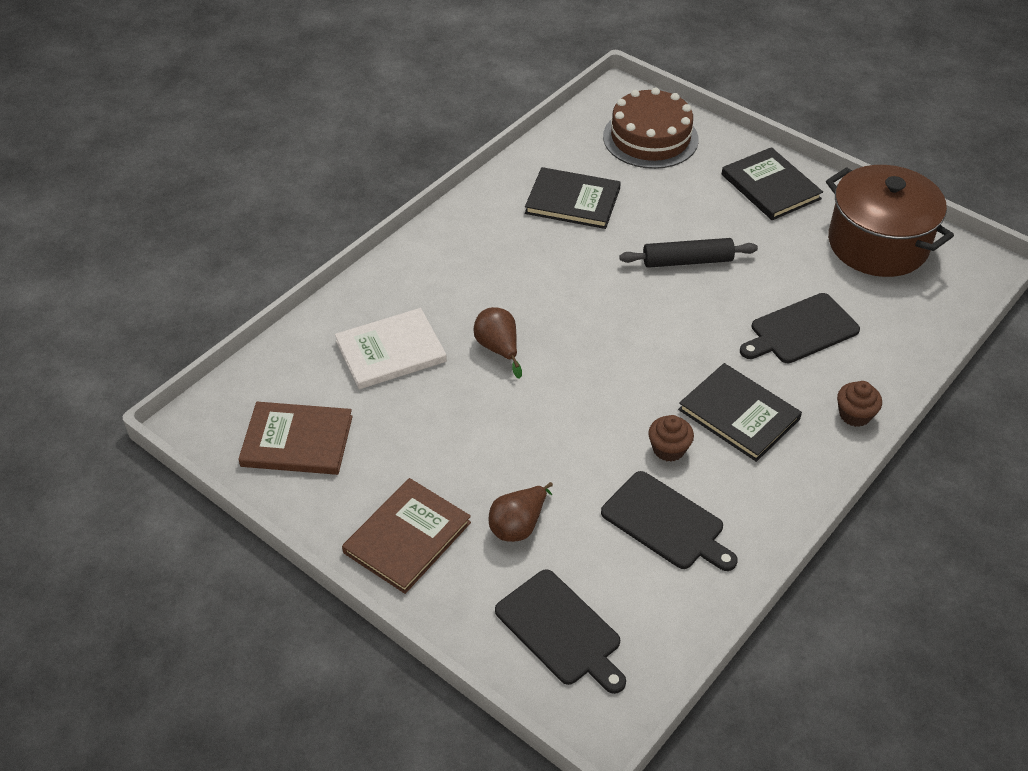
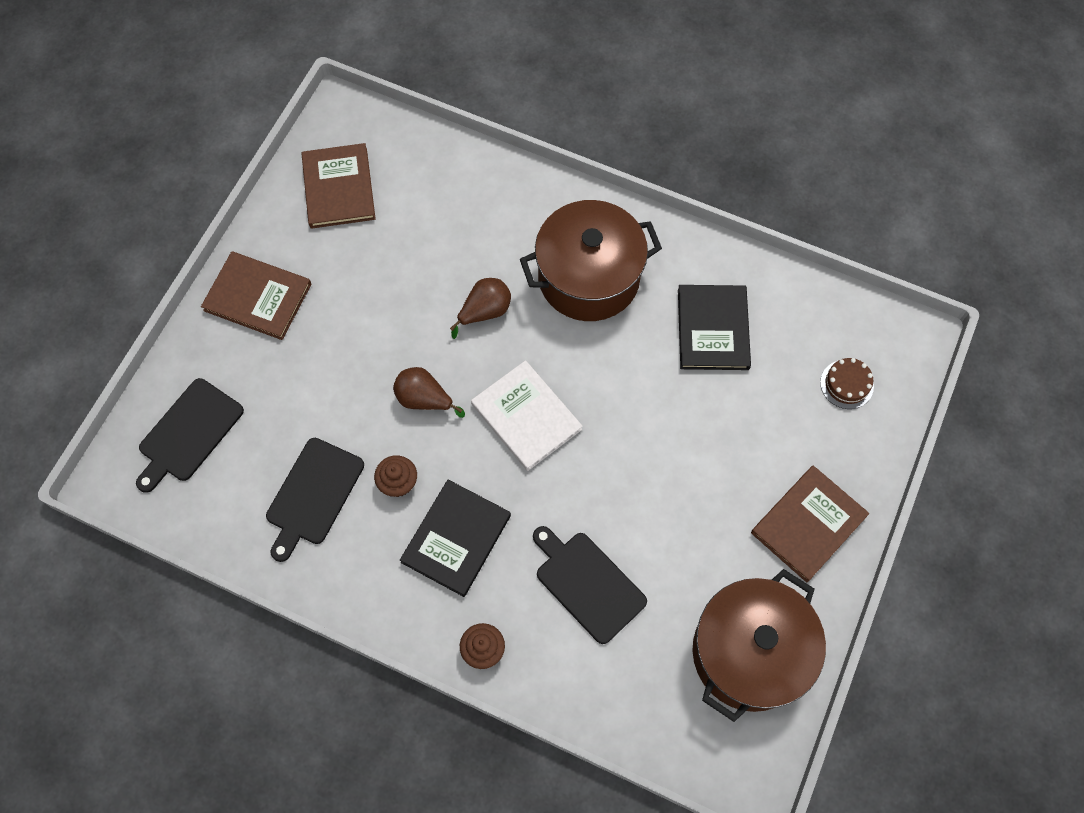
camera: 75 degrees right, 20 degrees up
(391, 351) = (457, 226): white book -> white book (526, 417)
(489, 268) = (588, 277): none -> brown pot
(518, 525) = (286, 377): brown pear -> brown pear (424, 399)
(650, 138) = (846, 384): brown cake -> brown cake, size x0.49
(687, 261) = (657, 456): black rolling pin -> none
(770, 187) = (808, 524): black book -> brown book

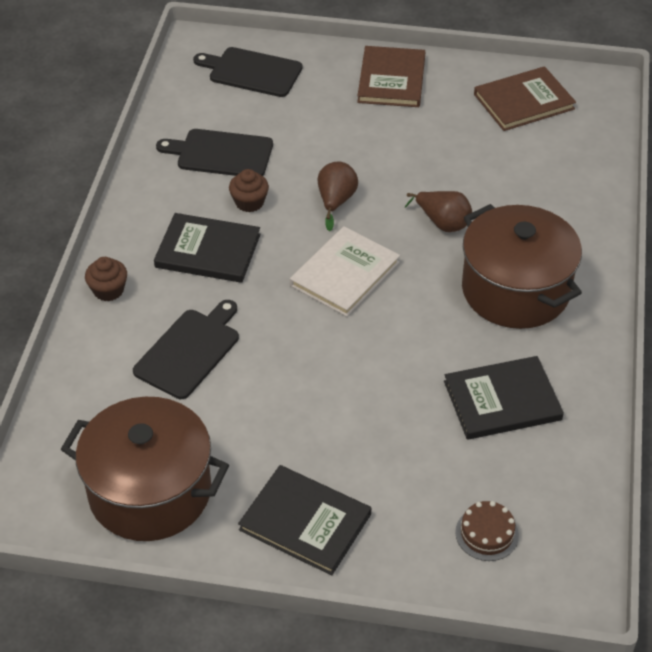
camera: 75 degrees right, 20 degrees down
(808, 524) = (305, 522): brown book -> black book

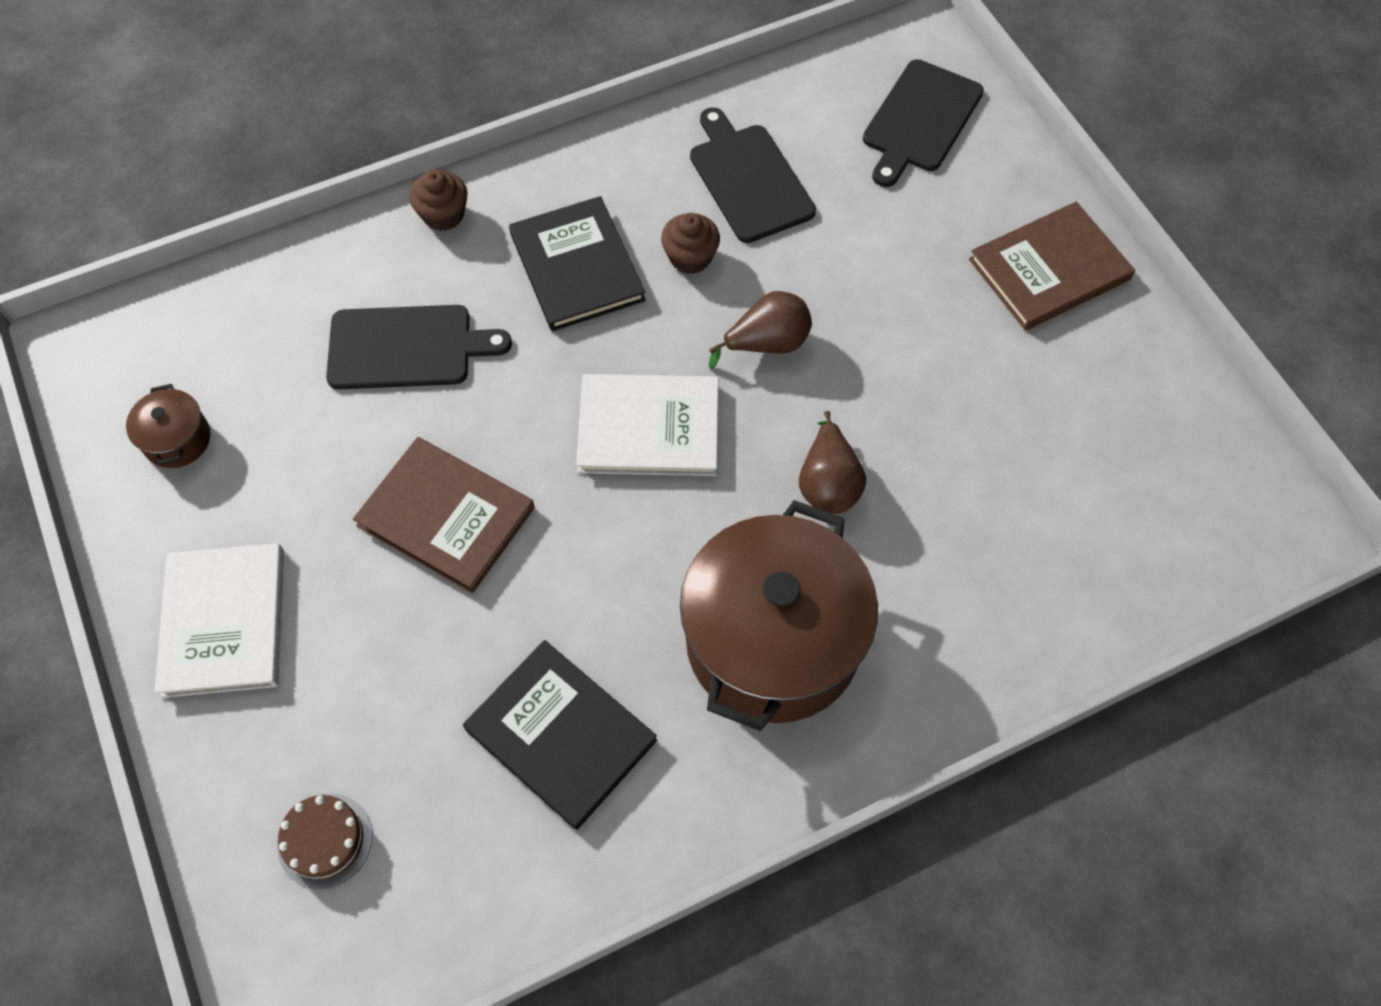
camera: 55 degrees right, 15 degrees up
(150, 491) = (177, 439): brown pot -> brown pot, size x0.42
(252, 72) = (920, 120): black cutting board -> black cutting board turned 135 degrees counterclockwise
(305, 522) = (224, 622): black book -> white book
(523, 101) = (1156, 446): brown book -> brown book (446, 516)

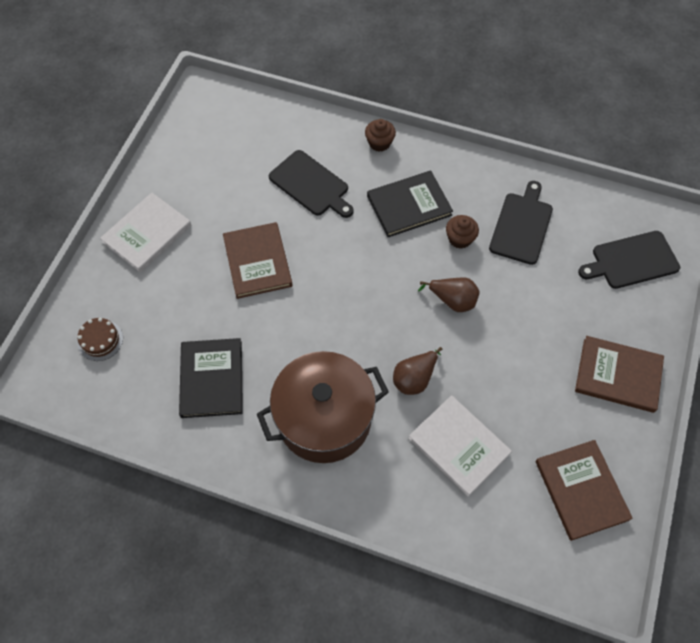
camera: 45 degrees right, 0 degrees up
(177, 439) = (198, 154): brown pot -> none
(576, 267) = (409, 205): black book -> black book turned 45 degrees clockwise
(649, 428) = (367, 293): white book -> white book (459, 446)
(1154, 440) = (581, 490): none -> brown book

